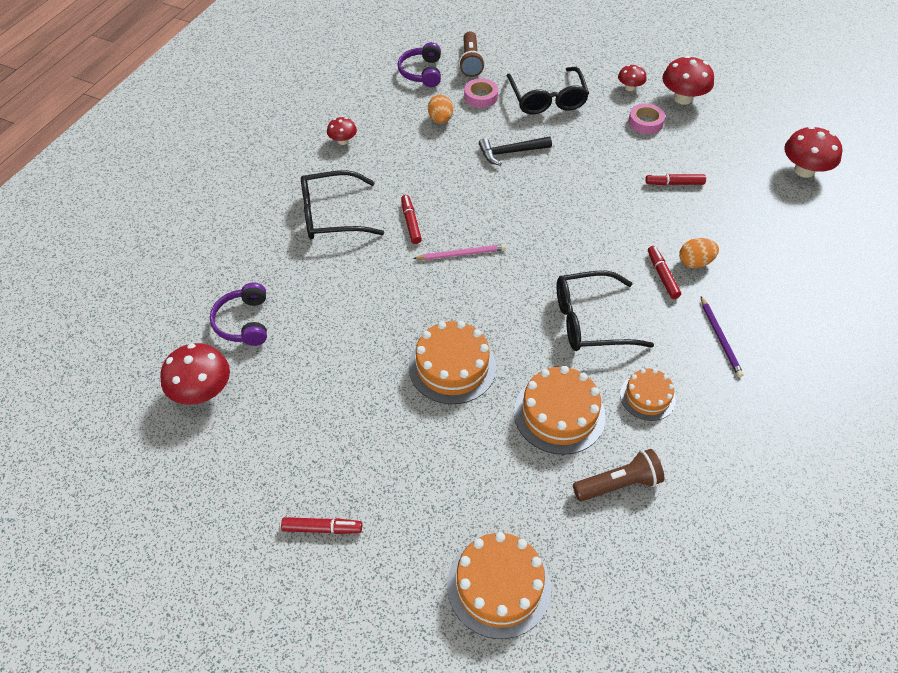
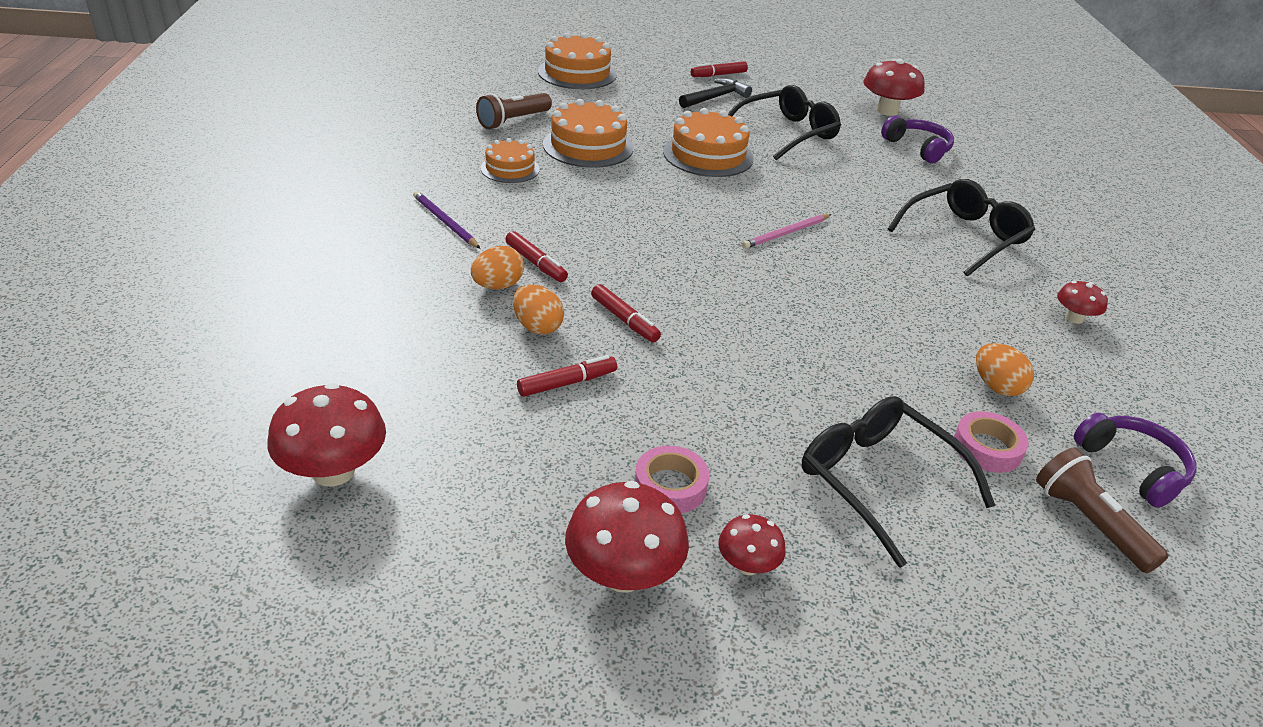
camera: 150 degrees right, 15 degrees down
(411, 223) = (873, 249): red marker -> red marker (624, 320)
(511, 152) = (845, 364): black hammer -> black hammer (715, 97)
(591, 321) = (598, 208): black glasses -> black glasses (786, 133)
(679, 223) = (537, 327): none -> orange egg

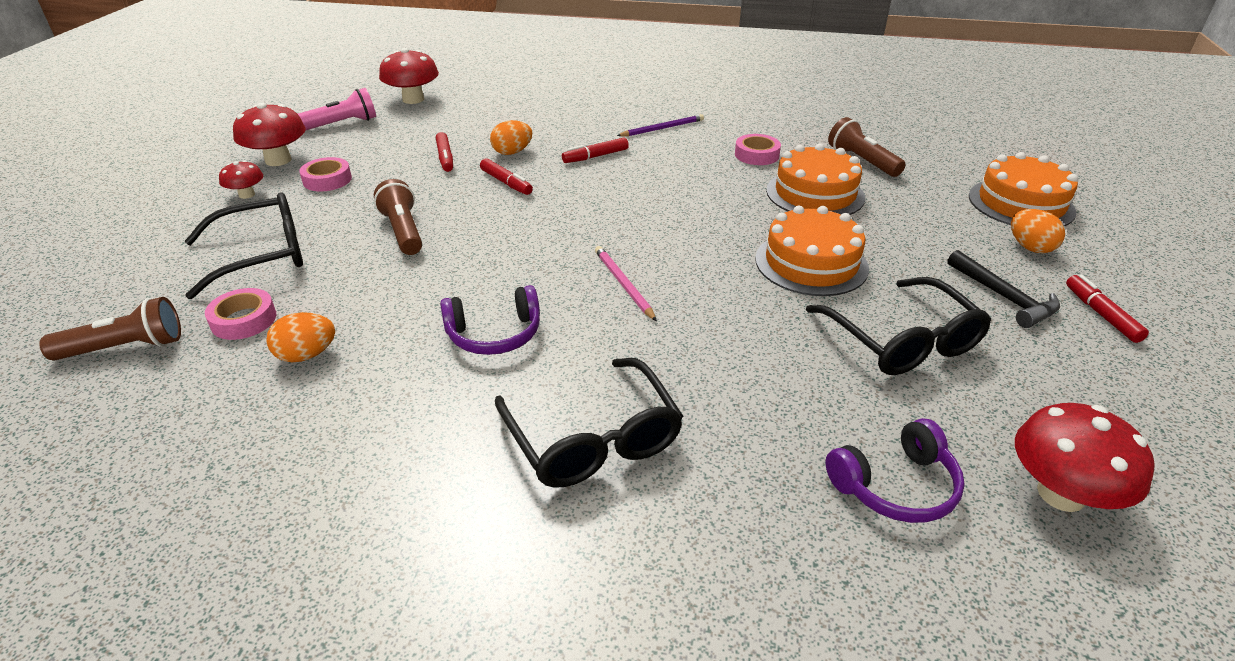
camera: 105 degrees right, 0 degrees up
(457, 538) = (342, 124): none -> pink flashlight
(498, 286) = (568, 142): orange egg -> orange egg (1030, 247)
(510, 169) = (756, 155): orange cake -> pink tape
(624, 320) = (506, 183): red marker -> red marker turned 105 degrees counterclockwise
(768, 377) = (403, 231): none -> brown flashlight
(1074, 318) = (370, 478): red mushroom -> none
(1132, 467) = (141, 407): purple headphones -> purple headphones (494, 334)

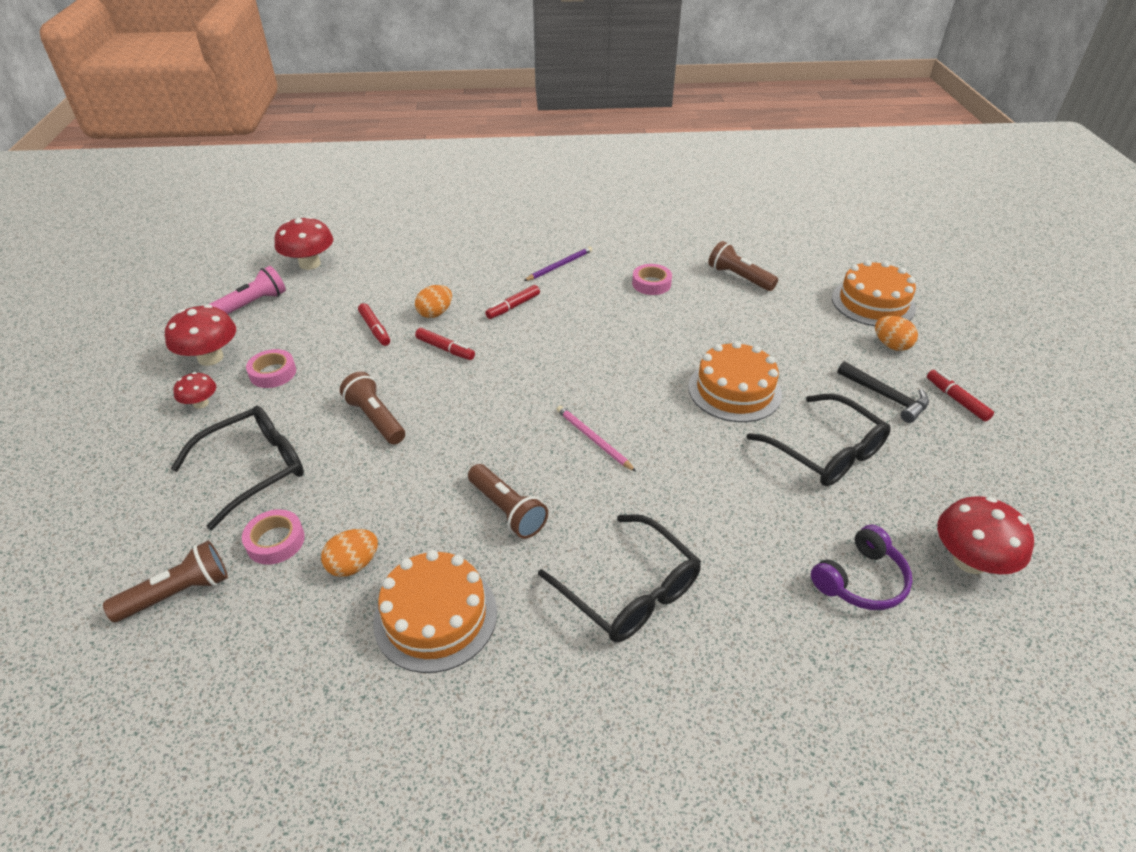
camera: 15 degrees left, 5 degrees up
(494, 334) = (507, 510): purple headphones -> brown flashlight
(815, 194) = (713, 318): orange cake -> orange cake (435, 616)

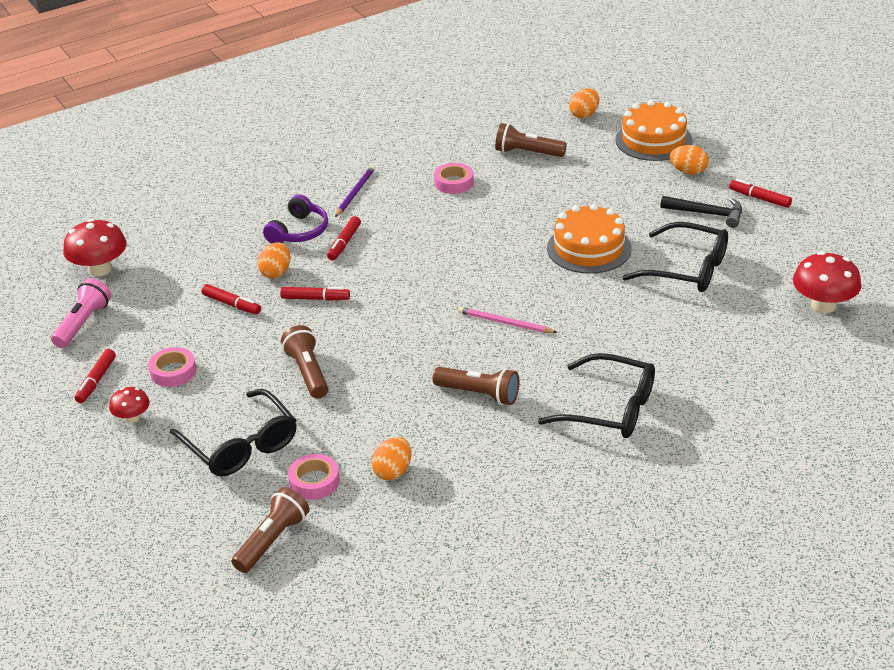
camera: 25 degrees left, 5 degrees down
(210, 358) = (96, 381): red mushroom -> red marker
(253, 469) = (240, 445): black glasses -> black glasses turned 120 degrees clockwise
(375, 419) = (308, 372): brown flashlight -> brown flashlight turned 45 degrees clockwise
(435, 616) = (485, 476): orange cake -> none
(818, 259) = (584, 114): none -> orange egg
(861, 580) = (760, 343): purple headphones -> purple headphones (299, 231)

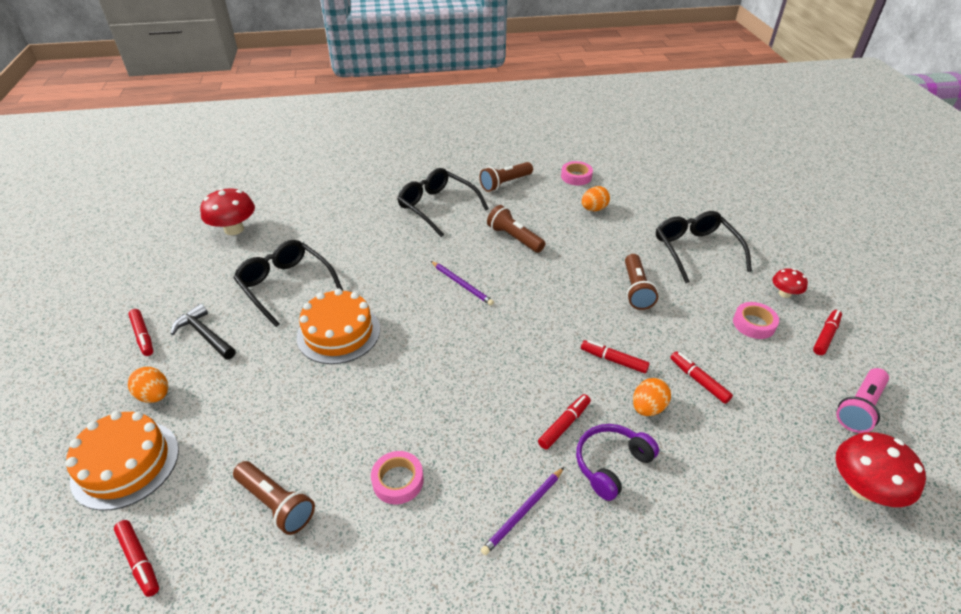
camera: 160 degrees left, 5 degrees up
(272, 540) = (678, 194): brown flashlight -> brown flashlight (505, 183)
(314, 481) = (646, 216): pink tape -> pink tape (576, 177)
(505, 323) = (462, 284): pink pencil -> purple pencil
(584, 114) = (139, 560): orange egg -> red marker

